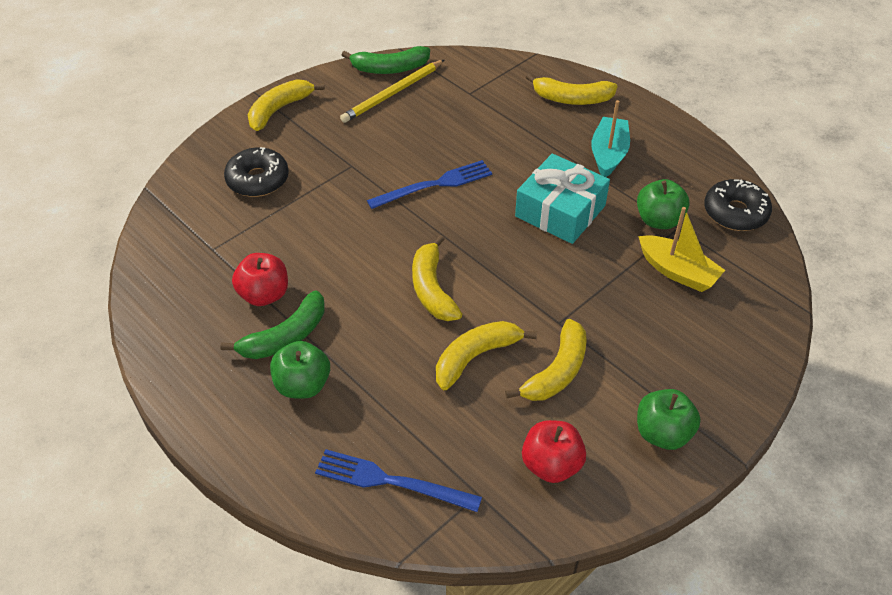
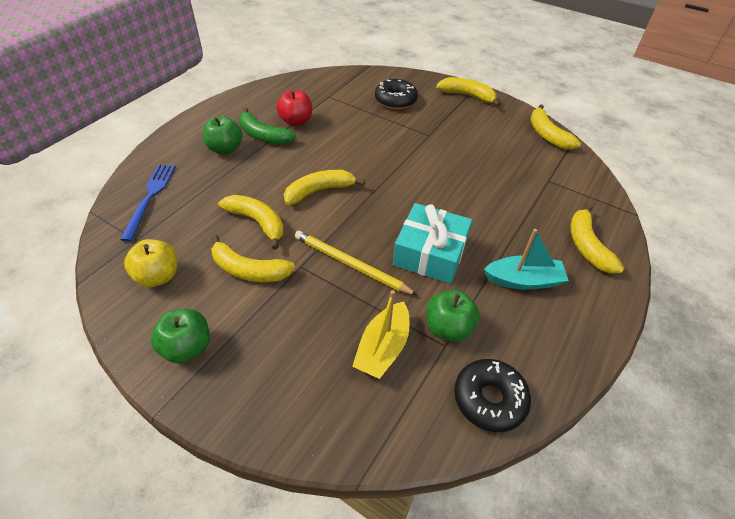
camera: 75 degrees right, 0 degrees up
(390, 68) = (547, 135): green banana -> yellow banana
(392, 93) = (519, 141): yellow pencil -> yellow pencil (350, 264)
(434, 185) = (427, 177): blue fork -> none
(551, 465) = (158, 276): red apple -> yellow apple

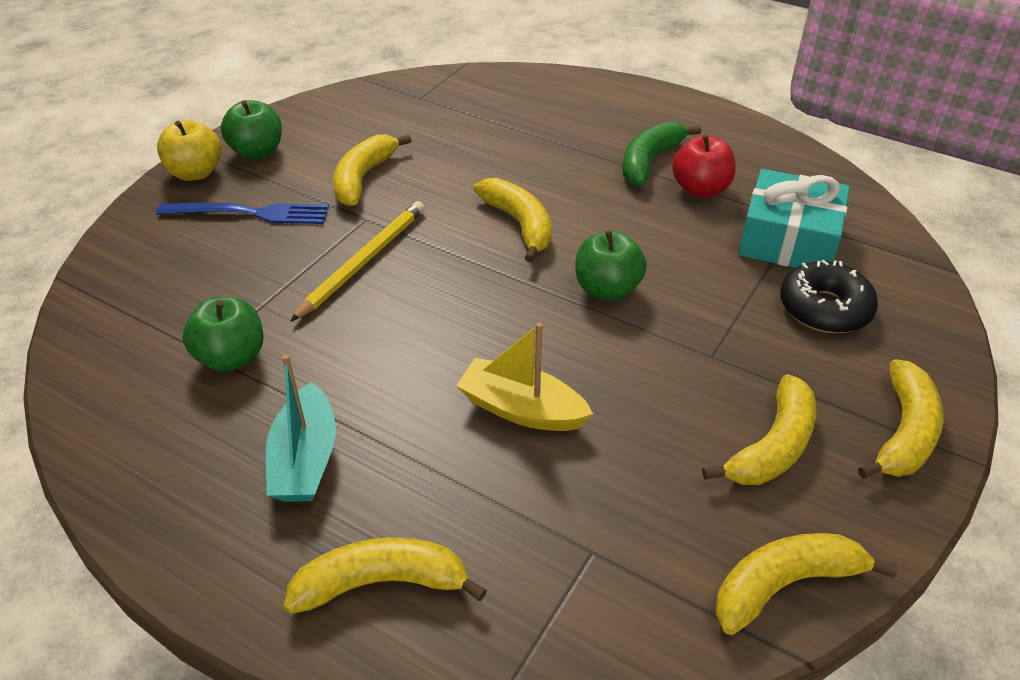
camera: 90 degrees right, 5 degrees down
(150, 197) = (493, 93): blue fork -> blue fork (250, 213)
(158, 276) = (361, 119): yellow apple -> yellow apple (196, 173)
(225, 149) = (606, 132): green apple -> green apple (607, 289)
(257, 222) = (449, 176): yellow banana -> yellow banana (772, 446)
(383, 348) = (216, 293): yellow boat -> yellow boat (521, 409)
(430, 253) = (379, 344): turquoise gift -> turquoise gift (788, 239)
(489, 399) = (108, 391): black donut -> none

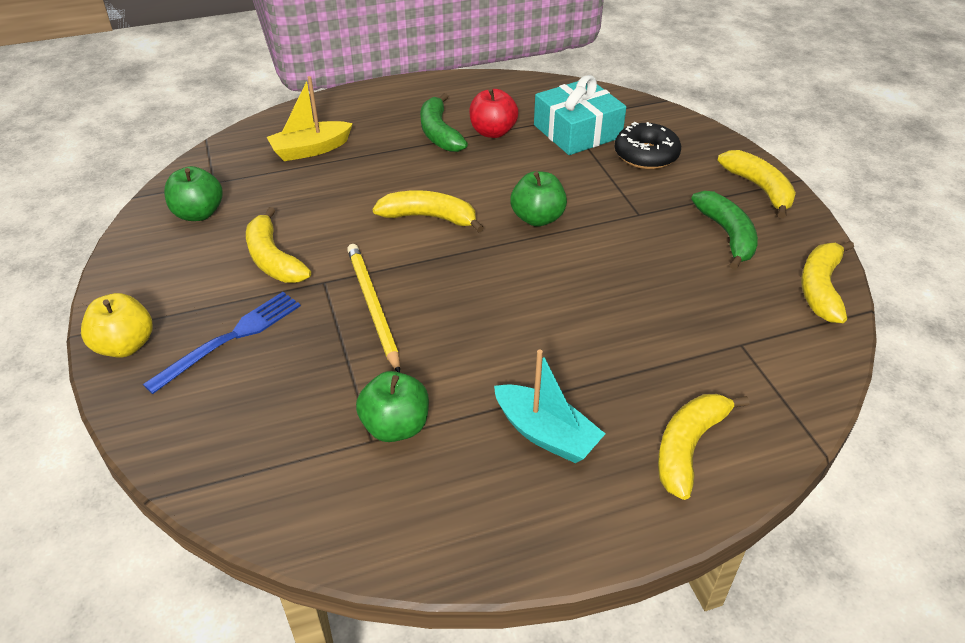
camera: 50 degrees left, 0 degrees up
(257, 152) = (151, 297): green apple -> green apple (198, 213)
(521, 409) = (603, 311): yellow boat -> yellow boat (310, 150)
(772, 446) = (727, 235): yellow banana -> green banana

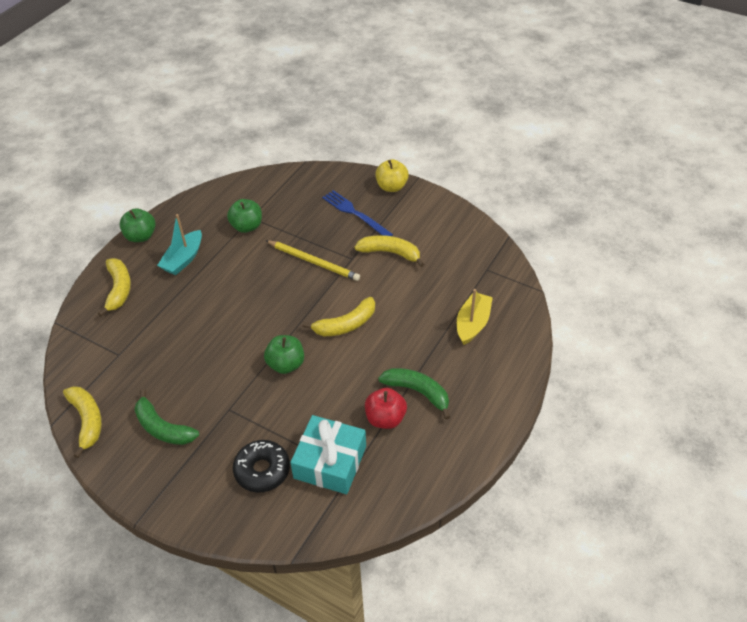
camera: 140 degrees right, 5 degrees up
(198, 213) = (462, 249): green apple -> green apple (141, 236)
(230, 339) = (355, 213): blue fork -> blue fork turned 135 degrees clockwise
(546, 434) = (183, 259): turquoise boat -> turquoise boat turned 60 degrees counterclockwise
(759, 188) = (162, 489): yellow banana -> none

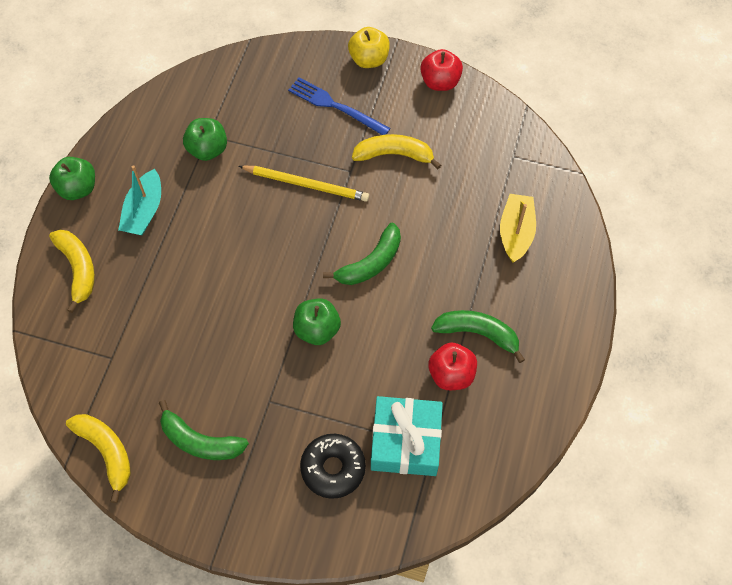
camera: 15 degrees left, 15 degrees up
(346, 324) = (370, 263): yellow banana -> green banana
(443, 210) = (440, 82): none -> red apple

